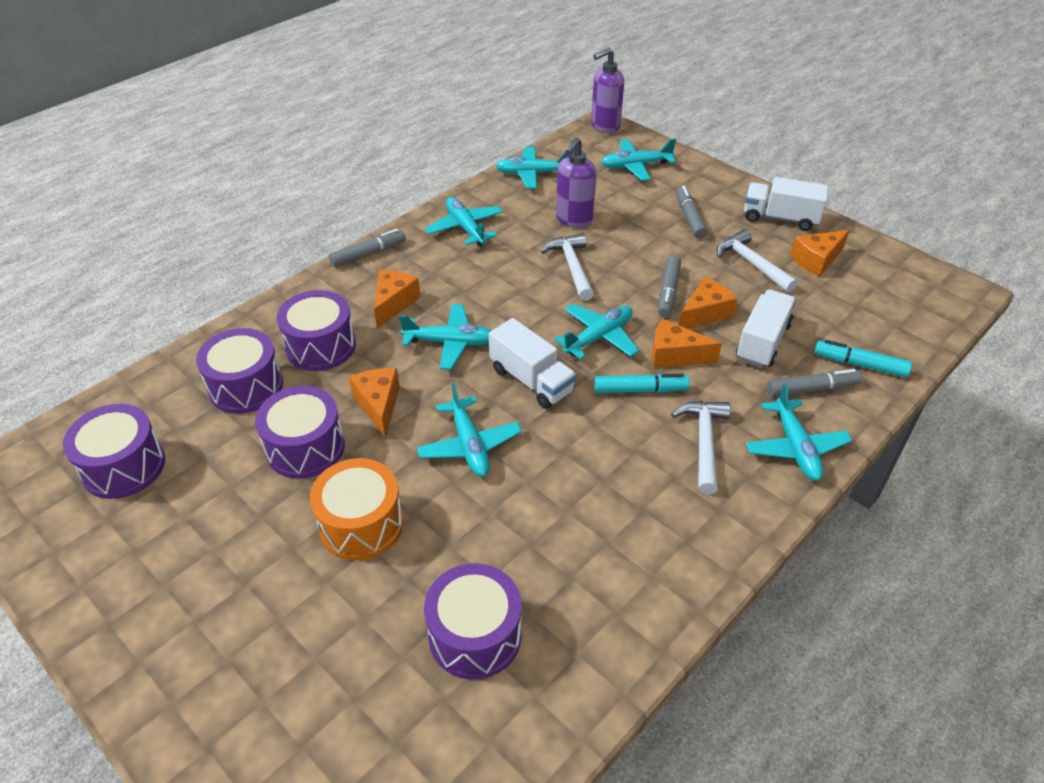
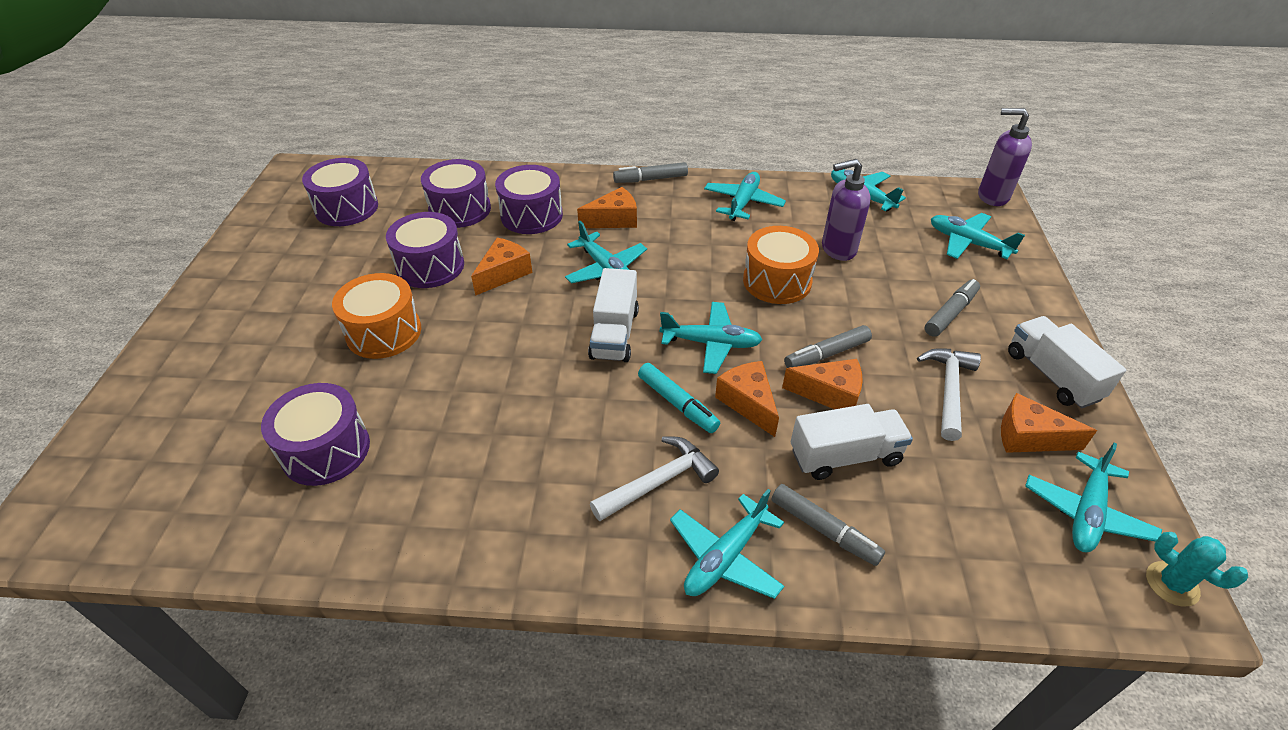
camera: 50 degrees right, 0 degrees up
(368, 254) = (650, 179): grey marker -> grey marker turned 150 degrees clockwise
(469, 445) = (509, 340): turquoise plane -> turquoise plane (1086, 512)
(572, 267) = (777, 281): white hammer -> orange drum
(860, 364) = (912, 555): turquoise marker -> none
(951, 285) = (1172, 584): none -> turquoise cactus

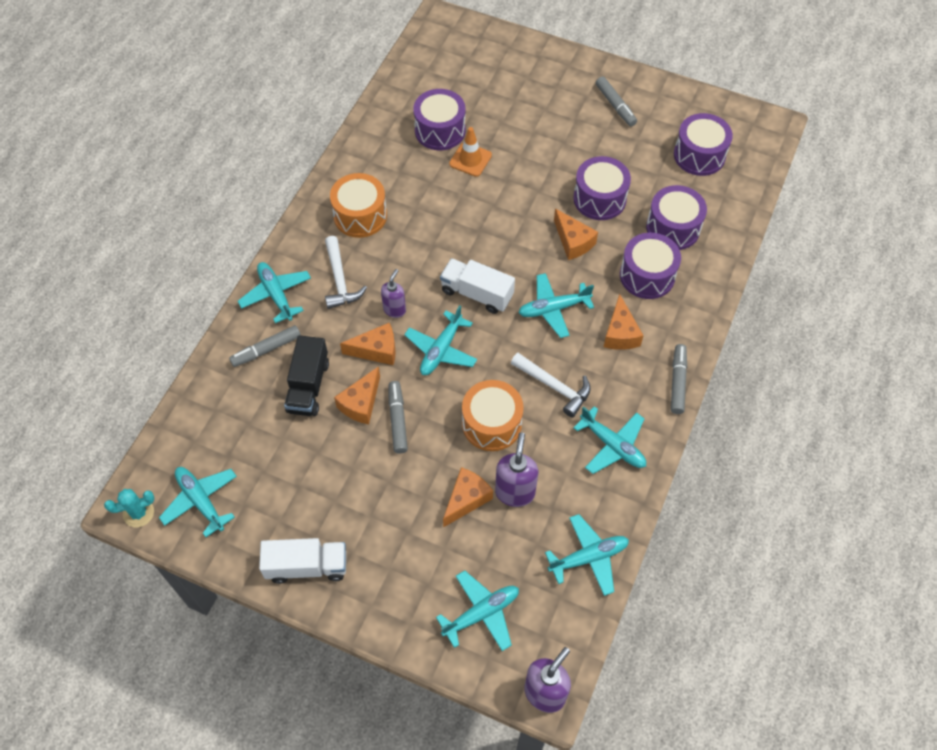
camera: 110 degrees right, 15 degrees up
(384, 332) = (533, 165): orange drum -> orange drum (360, 215)
(384, 398) = (470, 159): none -> orange traffic cone
(677, 404) = (394, 310): turquoise marker -> purple soap dispenser
(845, 456) = (308, 386): white truck -> black truck
(948, 390) = (328, 482): white hammer -> white hammer (554, 386)
(950, 313) = (400, 535): grey marker -> grey marker (615, 105)
(1029, 437) = (266, 508): orange cheese -> orange cheese (466, 499)

